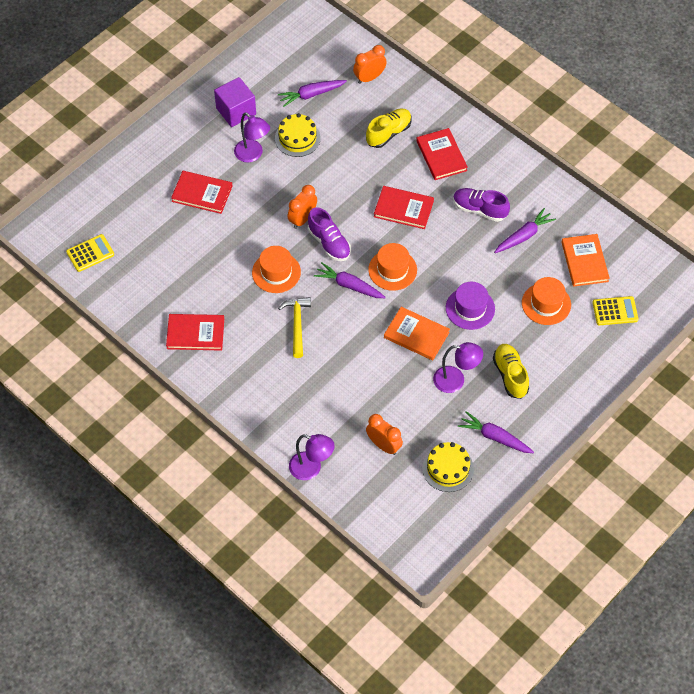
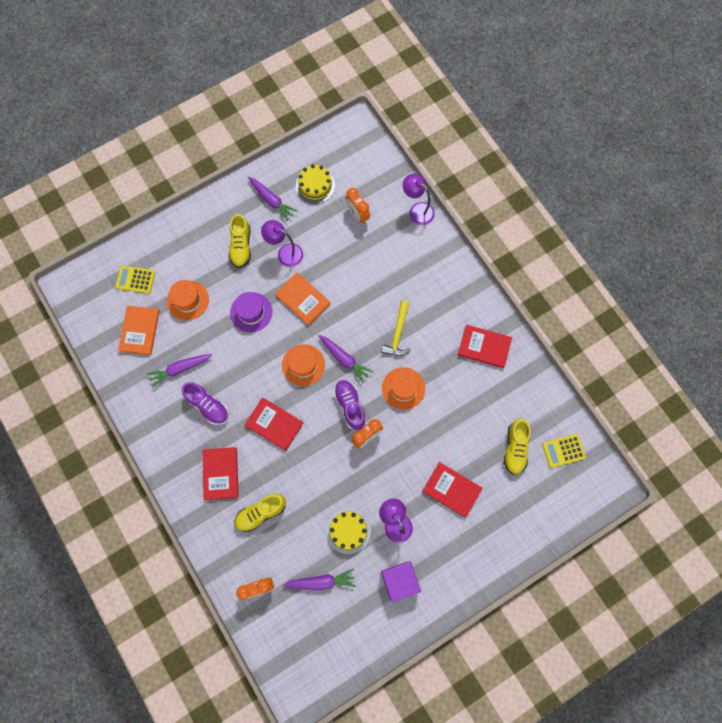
camera: 165 degrees left, 15 degrees up
(142, 244) = (515, 448): none -> yellow shoe

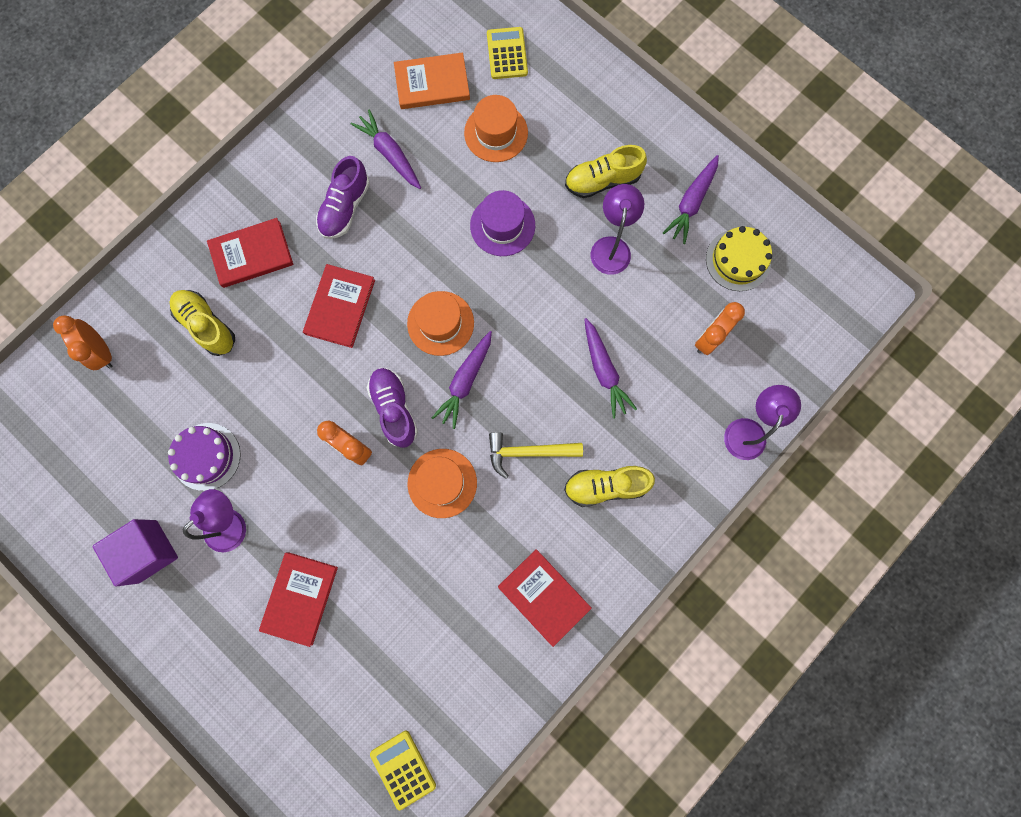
camera: 75 degrees right, 5 degrees up
(303, 299) = (543, 294): orange book -> none
(321, 581) = (126, 436): purple carrot -> purple carrot (604, 370)
(348, 531) = (206, 456): yellow cake -> purple cake
(350, 406) = (394, 409): purple shoe -> purple shoe turned 75 degrees counterclockwise
(484, 347) = (544, 596): red book -> red book turned 45 degrees counterclockwise
(515, 448) = (388, 686): yellow shoe -> yellow shoe (605, 486)

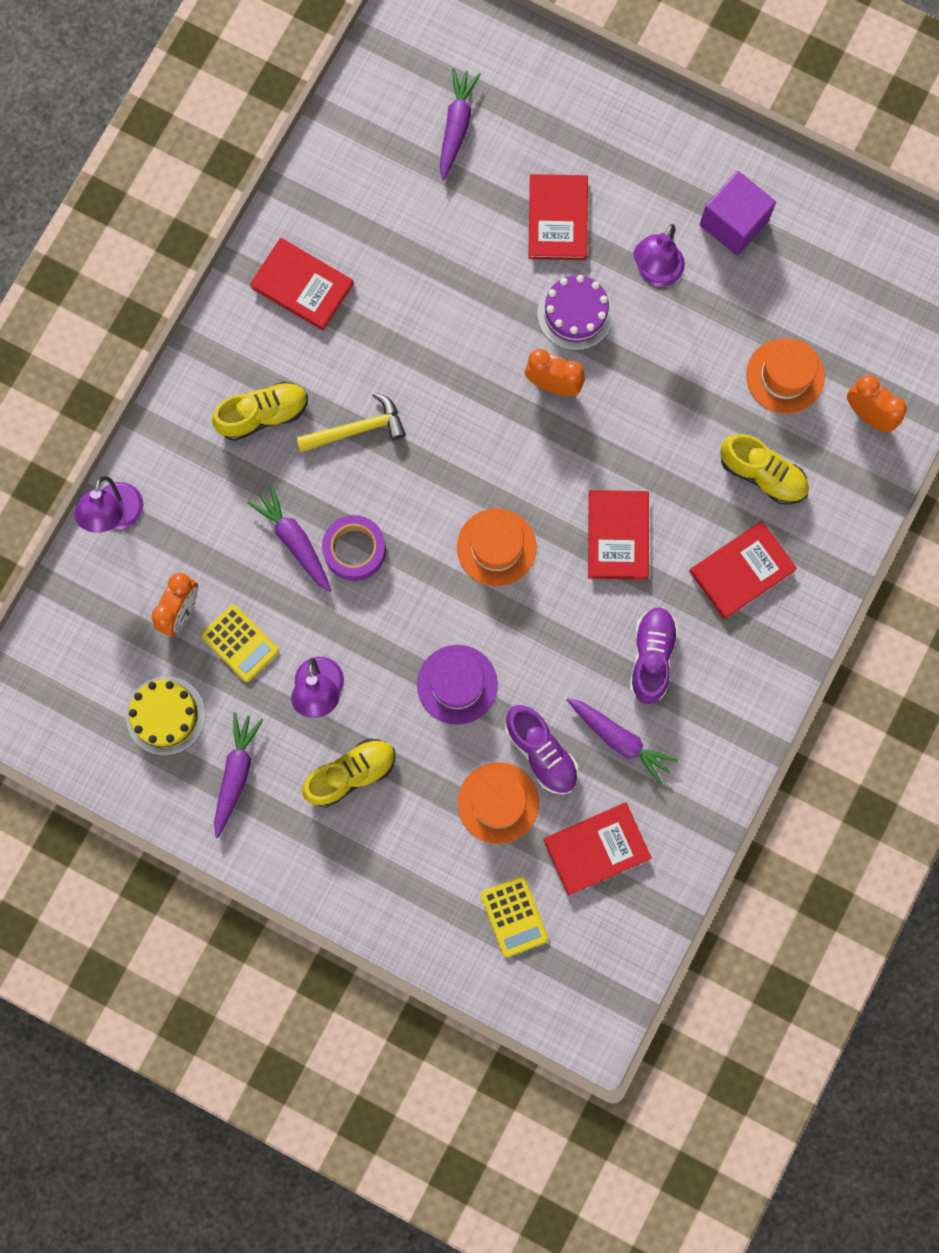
camera: 165 degrees right, 0 degrees up
(206, 456) = (709, 333): purple cake -> purple cake (575, 313)
(394, 409) = (519, 437): purple shoe -> purple shoe (541, 752)
(403, 769) = (402, 91): yellow calculator -> yellow calculator (240, 643)
(432, 83) = (596, 849): orange book -> red book
(442, 483) = (443, 372): orange hat -> orange hat (785, 376)
(465, 381) = (449, 488): purple carrot -> purple carrot (456, 127)
(556, 351) = (354, 550): none -> purple tape

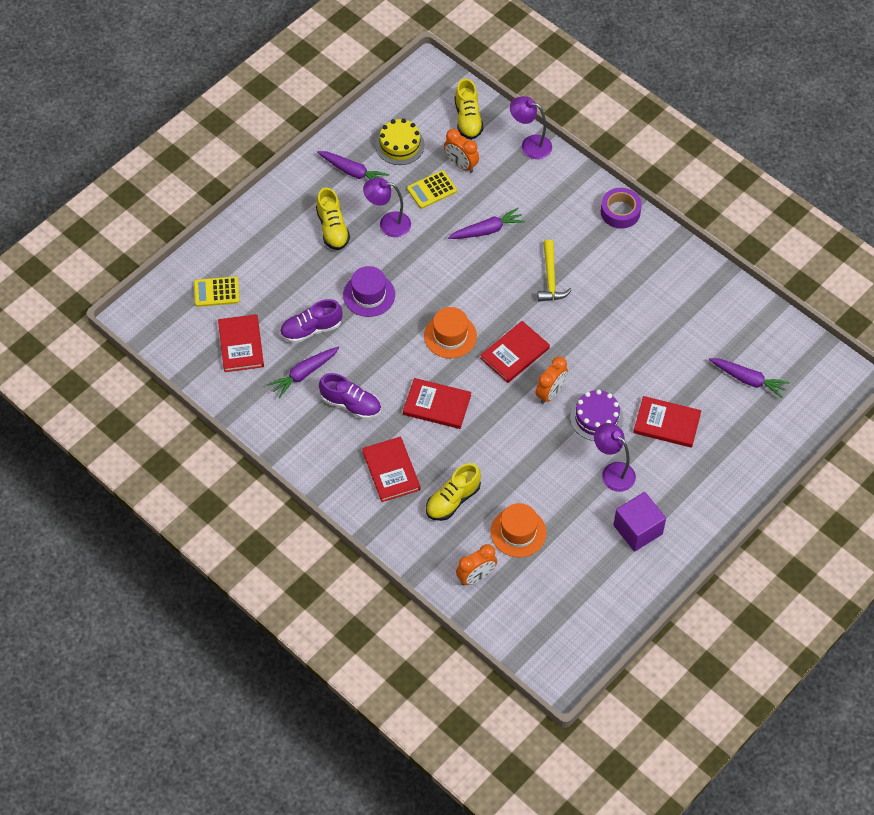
camera: 105 degrees right, 20 degrees down
(263, 415) = (574, 231): yellow shoe -> yellow shoe (468, 119)
(302, 286) = (655, 269): red book -> red book (514, 353)
(354, 550) = (472, 260): purple tape -> purple tape (620, 212)
(498, 803) = (288, 299): orange hat -> none

